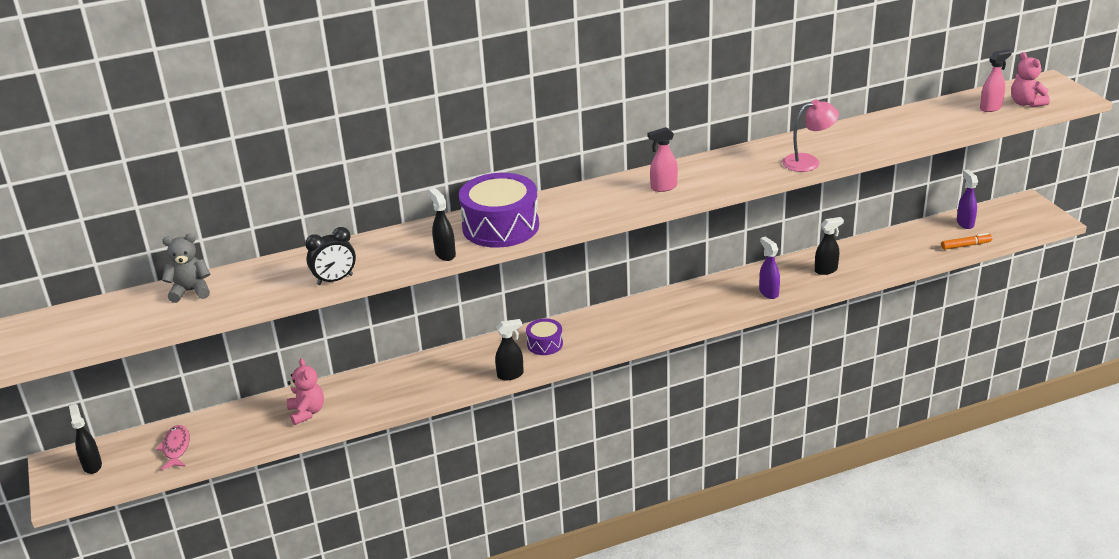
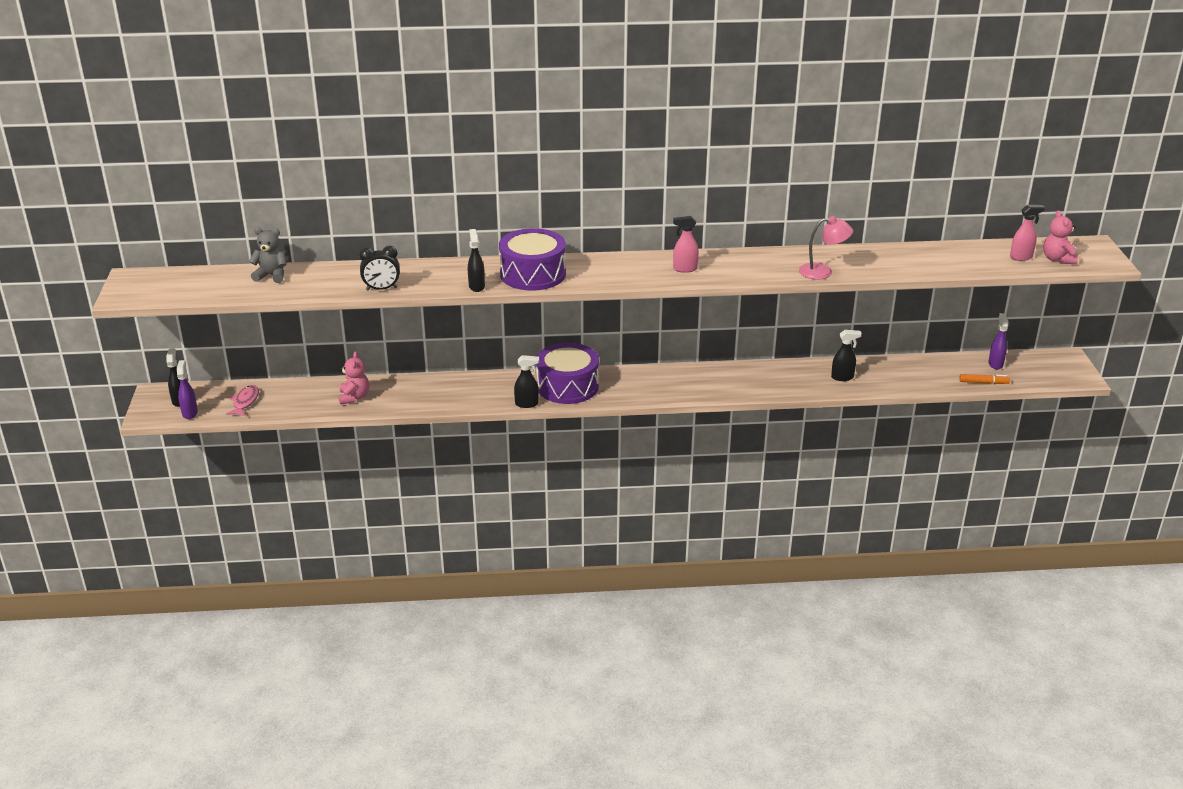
camera: 15 degrees right, 0 degrees up
(545, 344) = (567, 386): purple drum -> purple drum, size x1.98
(768, 292) = (780, 385): purple spray bottle -> purple spray bottle (190, 413)

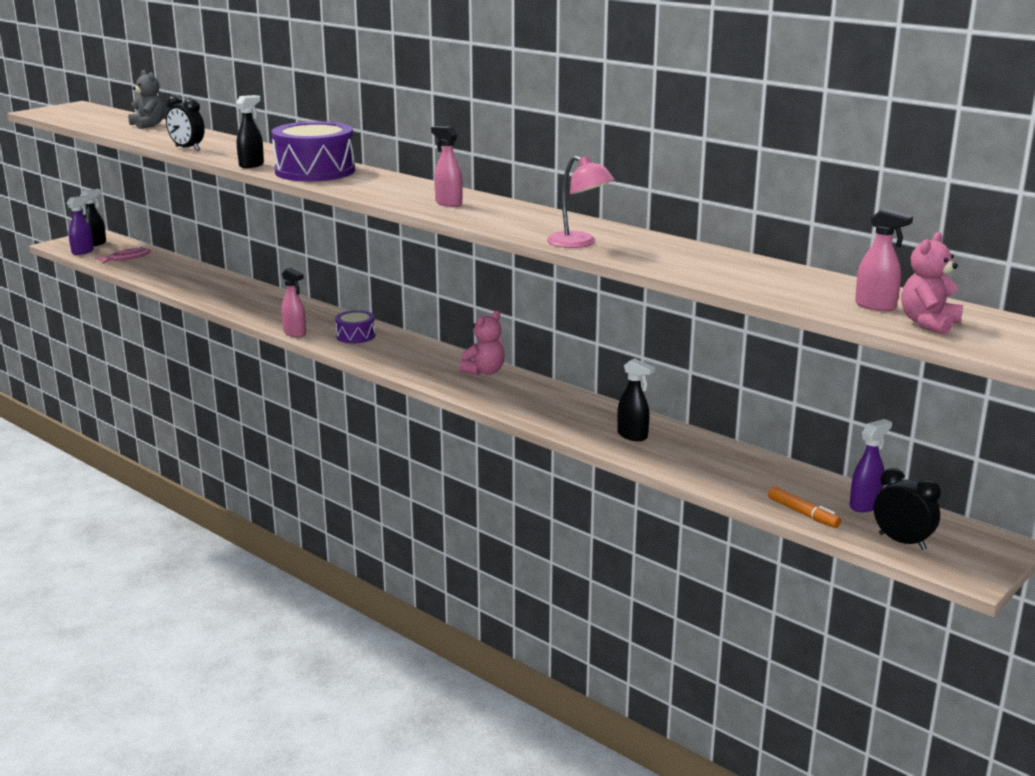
camera: 45 degrees right, 10 degrees down
(354, 397) = (193, 282): pink teddy bear -> pink teddy bear (484, 371)
(527, 404) = (295, 333): black spray bottle -> pink spray bottle
(567, 386) = (355, 336): purple drum -> purple drum, size x0.51
(1038, 376) = (902, 542): none -> black clock

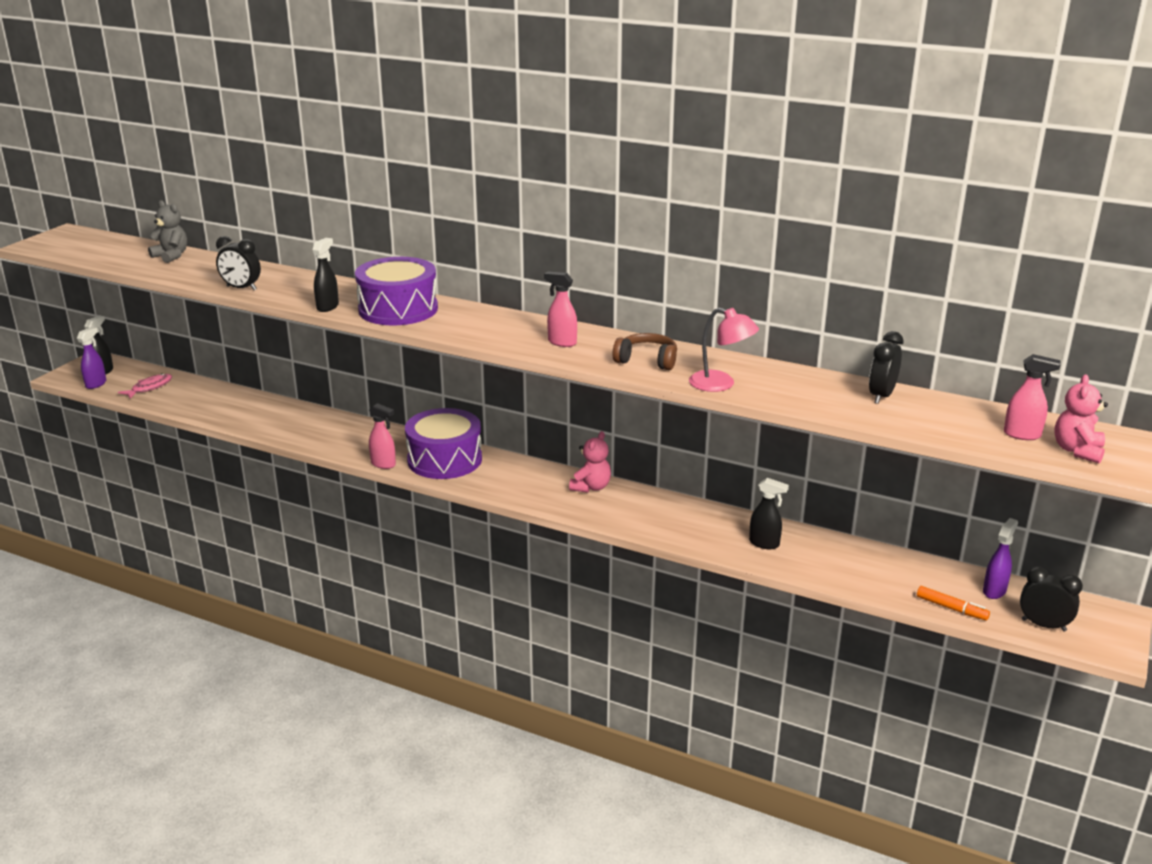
camera: 15 degrees left, 5 degrees up
(355, 336) = (444, 459): purple drum -> purple drum, size x1.98
(520, 222) = (647, 360): none -> brown headphones
(744, 265) = (881, 396): none -> black clock

